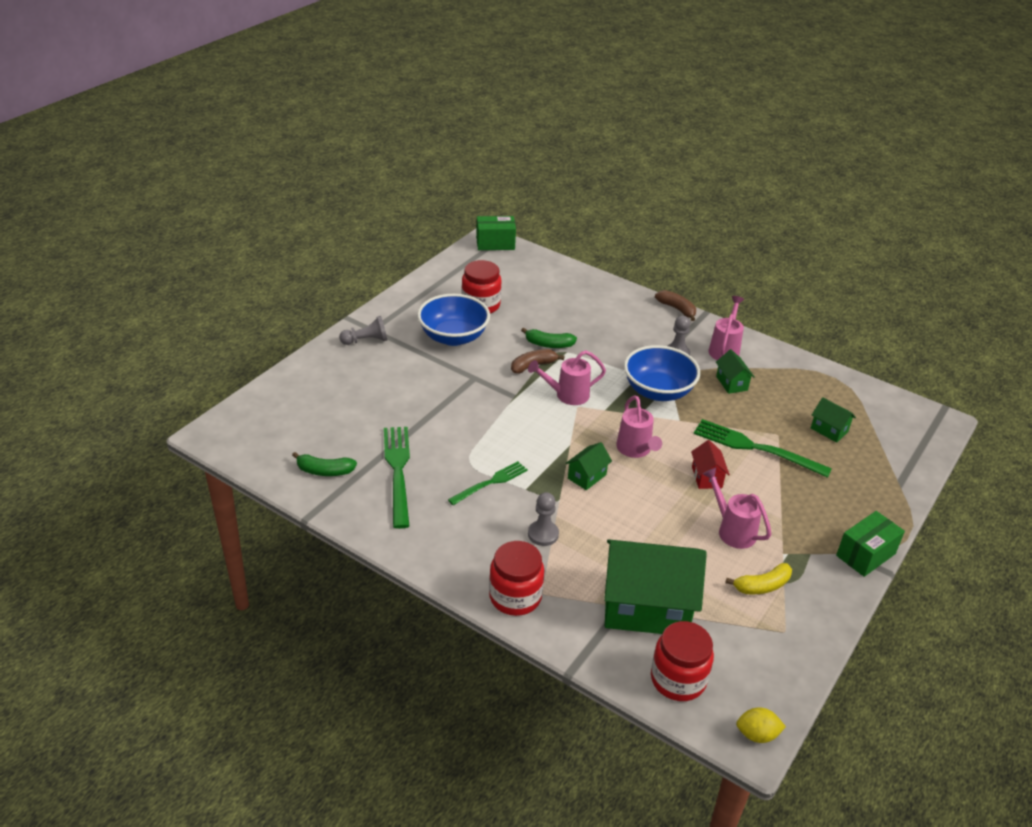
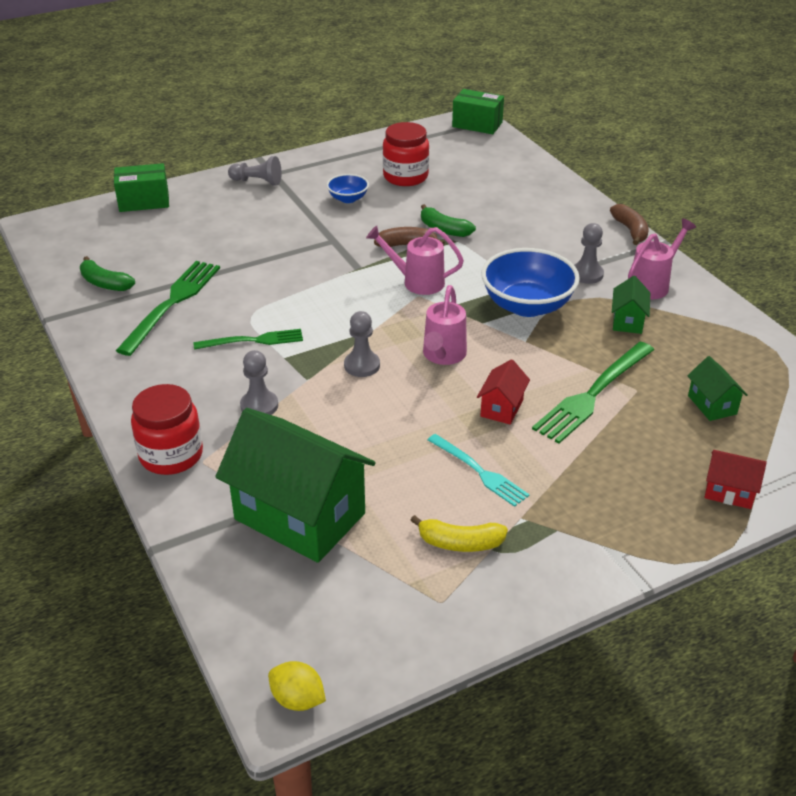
camera: 30 degrees right, 0 degrees up
(453, 337) = (348, 199): blue bowl -> blue bowl, size x0.51
(587, 476) = (362, 365): green house -> grey pawn
(678, 679) = (263, 602): red jar -> none
(732, 530) = (480, 472): pink watering can -> turquoise fork
(754, 448) = (592, 395): green fork -> green fork turned 105 degrees counterclockwise
(865, 554) = (631, 556): green box -> green box (144, 201)
(884, 489) = (729, 492): none -> red house

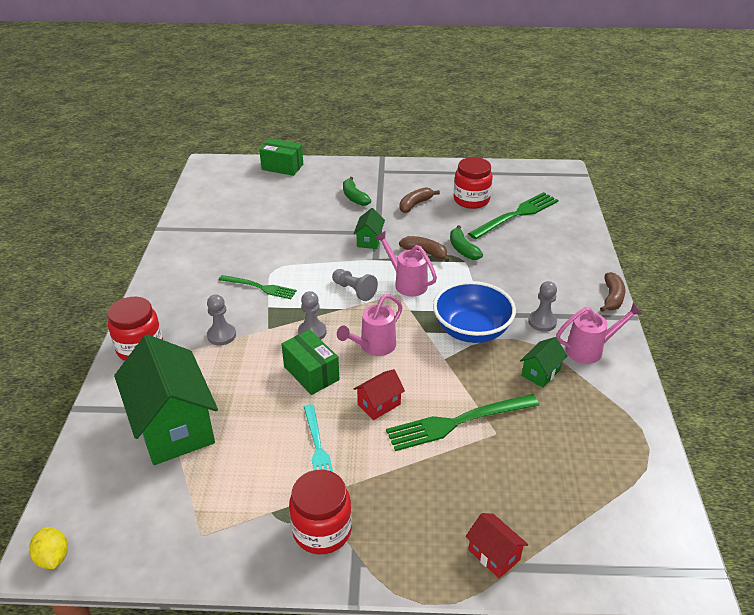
camera: 30 degrees right, 0 degrees up
(105, 283) = (209, 216): green banana -> green banana (354, 197)
(173, 302) = (236, 243): green fork -> green fork (517, 214)
(257, 181) = (365, 174): grey pawn -> grey pawn (354, 290)
(348, 199) = (415, 204): blue bowl -> brown banana
(460, 543) = (255, 496): yellow banana -> none
(477, 124) = (562, 174): green box -> green box (311, 373)
(557, 542) = (322, 530): none -> red jar
(712, 405) = (548, 472): green house -> green house (369, 240)

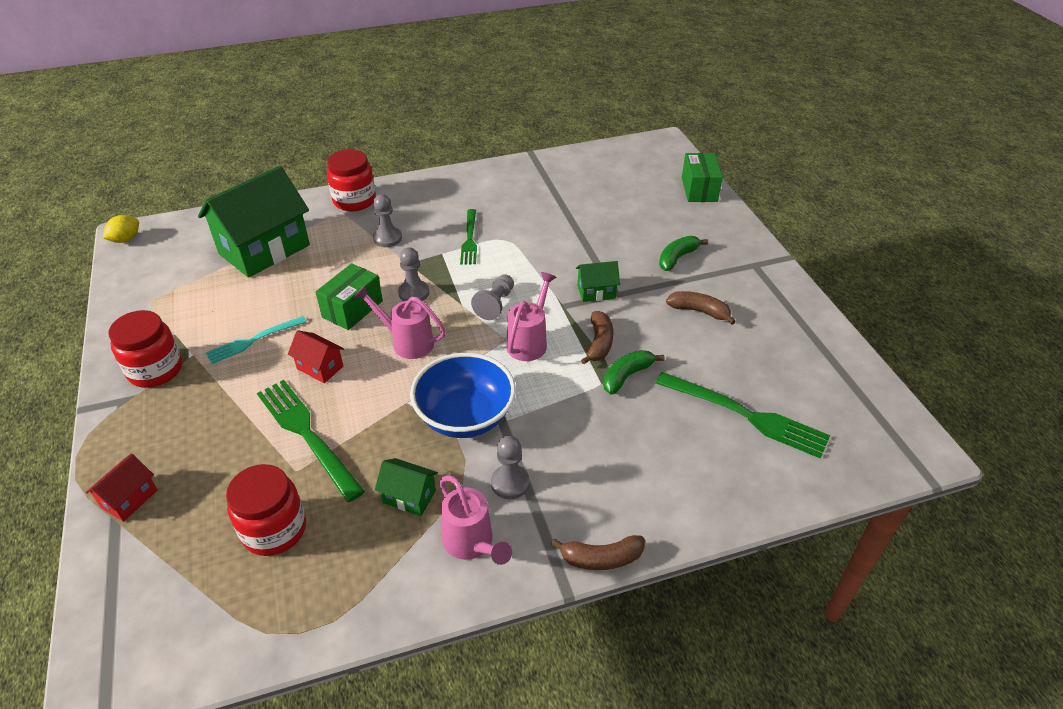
camera: 70 degrees right, 5 degrees up
(471, 200) = (750, 361): red jar -> red jar (274, 529)

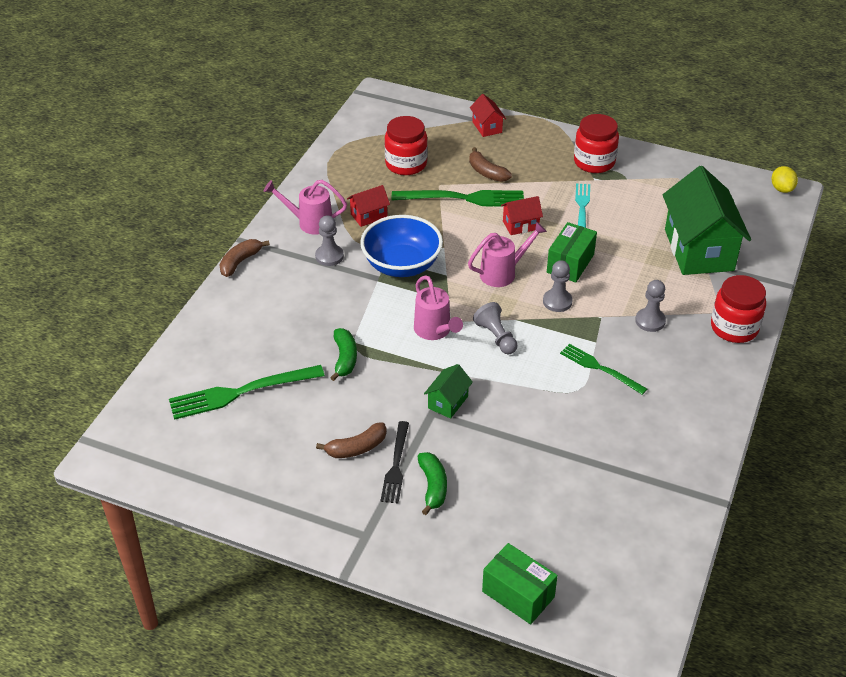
camera: 130 degrees right, 0 degrees up
(352, 309) = (570, 263): green box -> green box turned 45 degrees clockwise
(409, 496) = (369, 216): green house -> red house
(599, 343) = (391, 366): brown banana -> brown banana (487, 172)
(686, 283) = (396, 466): none -> black fork

